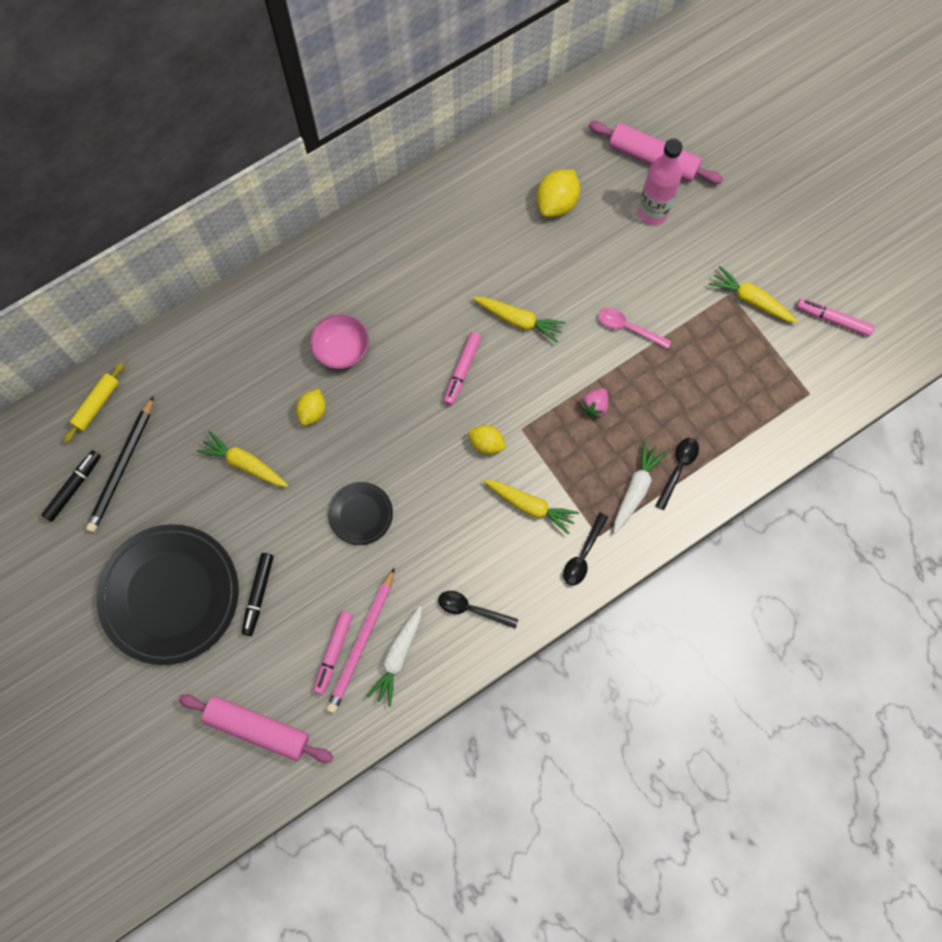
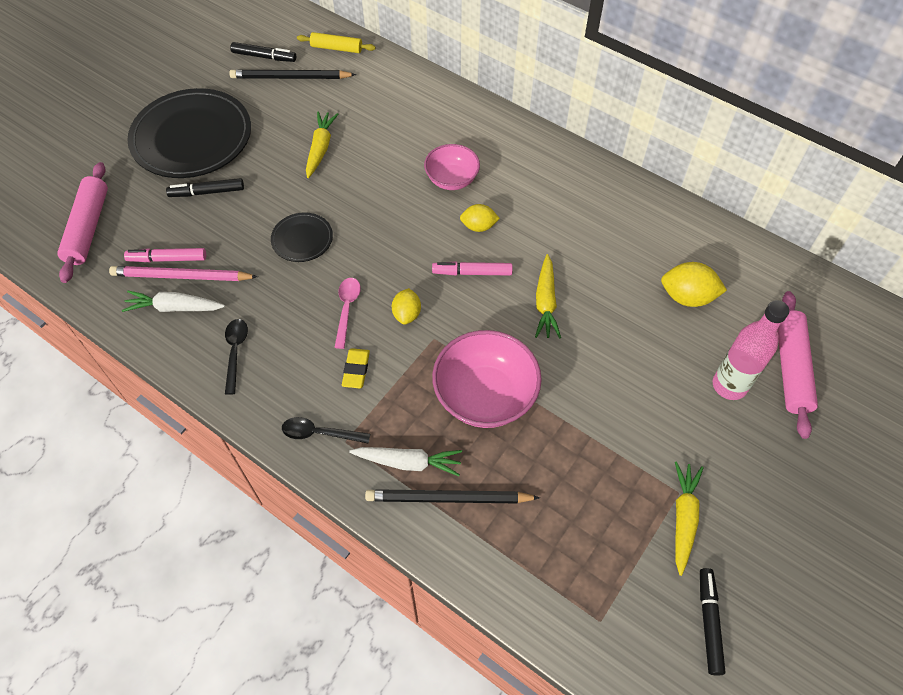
camera: 70 degrees right, 15 degrees down
(312, 411) = (385, 177): yellow lemon -> yellow lemon (478, 226)
(530, 506) = (356, 370): yellow carrot -> yellow eraser
(594, 406) = (485, 396): pink strawberry -> pink bowl
(628, 327) = (586, 401): pink spoon -> pink spoon (347, 309)
(678, 468) = (448, 498): black spoon -> black pencil
(833, 319) = (709, 622): pink marker -> black marker

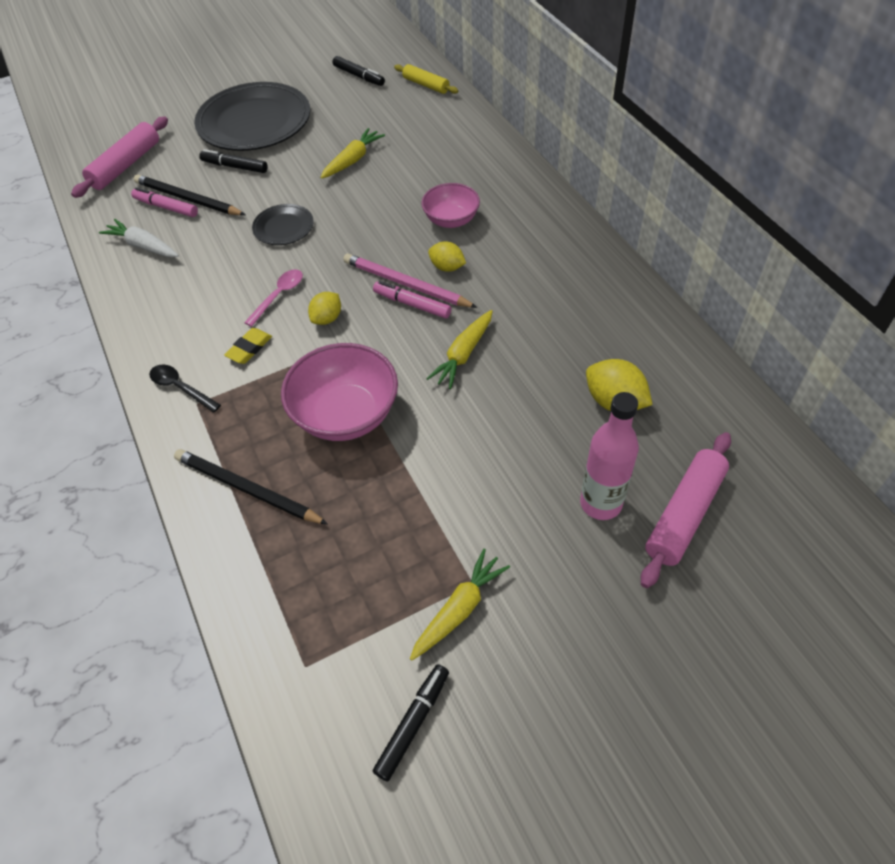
camera: 30 degrees right, 5 degrees down
(181, 276) = (166, 224): pink pencil -> pink pencil (406, 284)
(235, 352) = (164, 297): black spoon -> none
(290, 77) = (369, 98): black pencil -> black pencil (188, 199)
(408, 462) = (236, 443): white carrot -> none

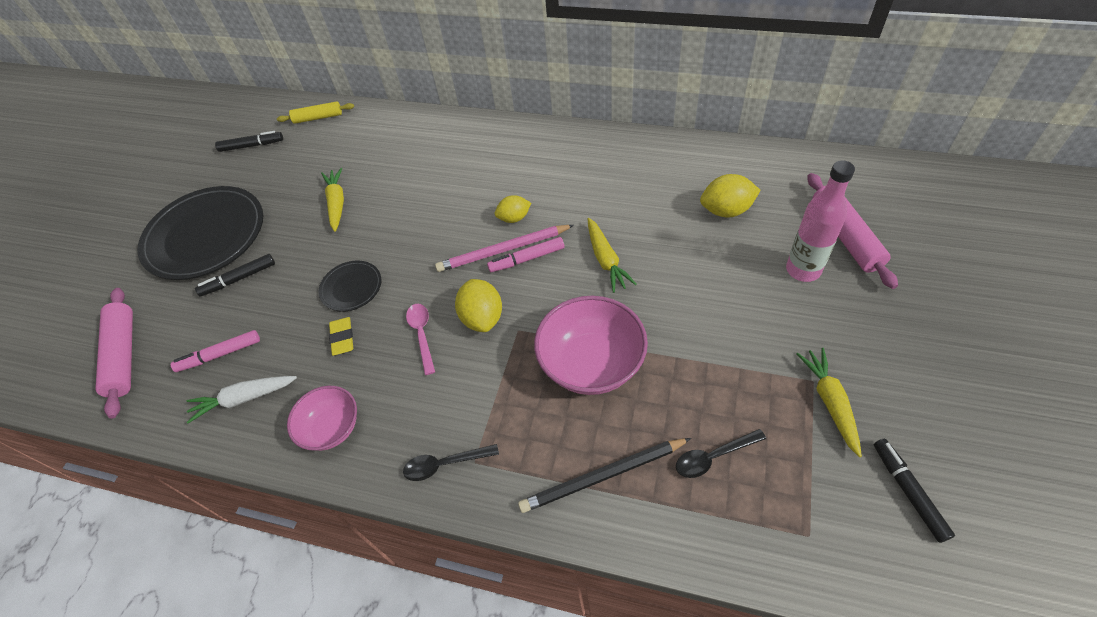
camera: 45 degrees left, 0 degrees up
(188, 199) = (231, 333): black pencil -> none
(249, 348) = (455, 388): yellow eraser -> yellow eraser (342, 338)
(325, 552) = (713, 457): none -> black spoon
(327, 318) = (482, 318): yellow lemon -> yellow lemon, size x1.53
(451, 220) = (471, 188): pink bowl -> pink bowl (332, 428)

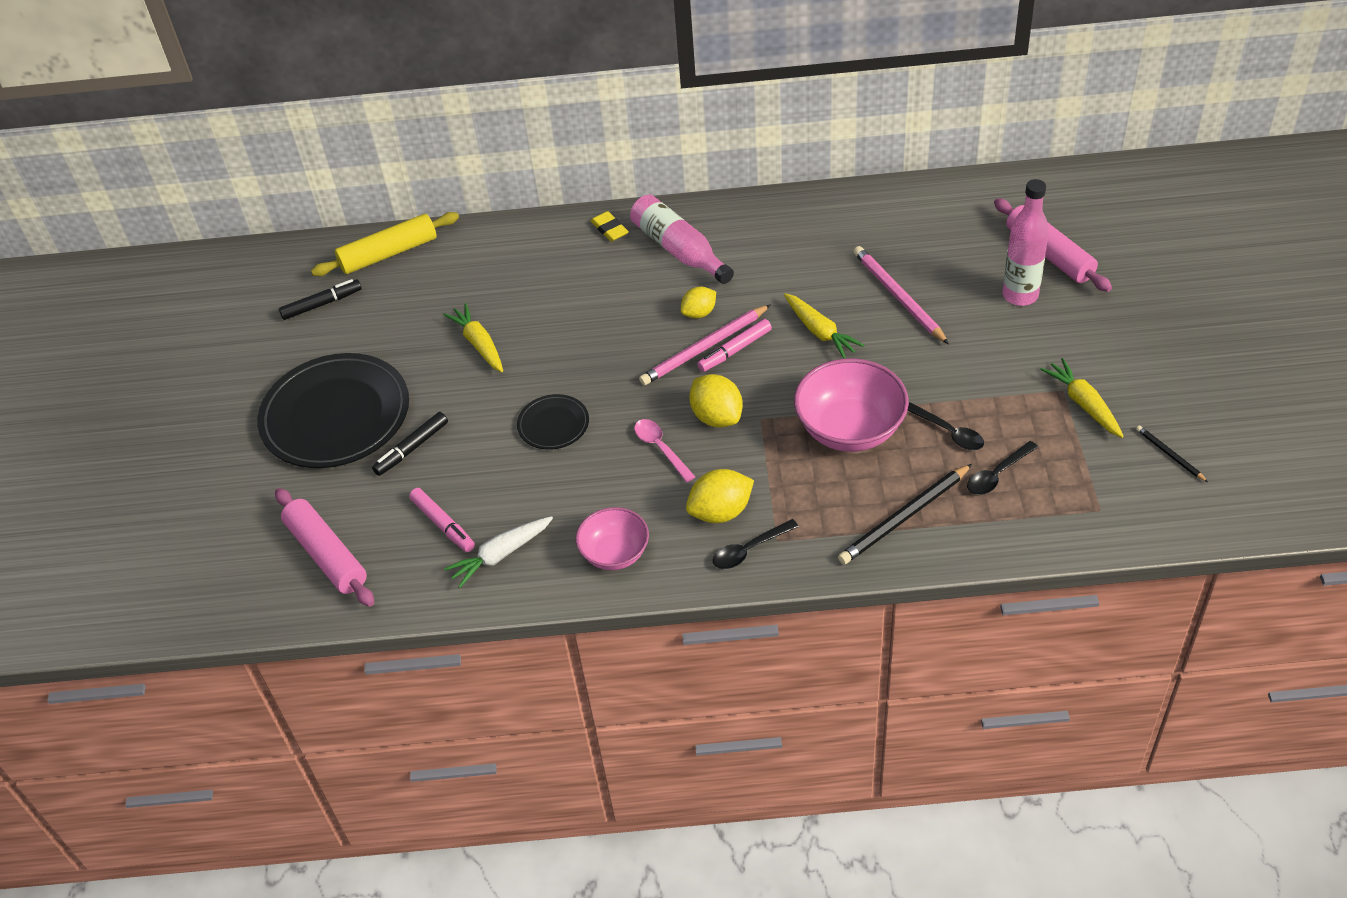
camera: 20 degrees left, 5 degrees down
(219, 355) = (443, 524): pink marker -> pink marker turned 90 degrees counterclockwise
(318, 118) = (389, 254): yellow rolling pin -> yellow rolling pin, size x1.58
(342, 338) = (574, 473): yellow eraser -> yellow eraser (609, 229)
(525, 160) = (679, 250): none -> pink bottle
(683, 395) = (949, 432): none -> black spoon
(688, 244) = (898, 297): none -> pink pencil
(726, 210) = (923, 255): yellow lemon -> yellow lemon (720, 512)
(908, 491) = (1169, 455): black marker -> black pencil

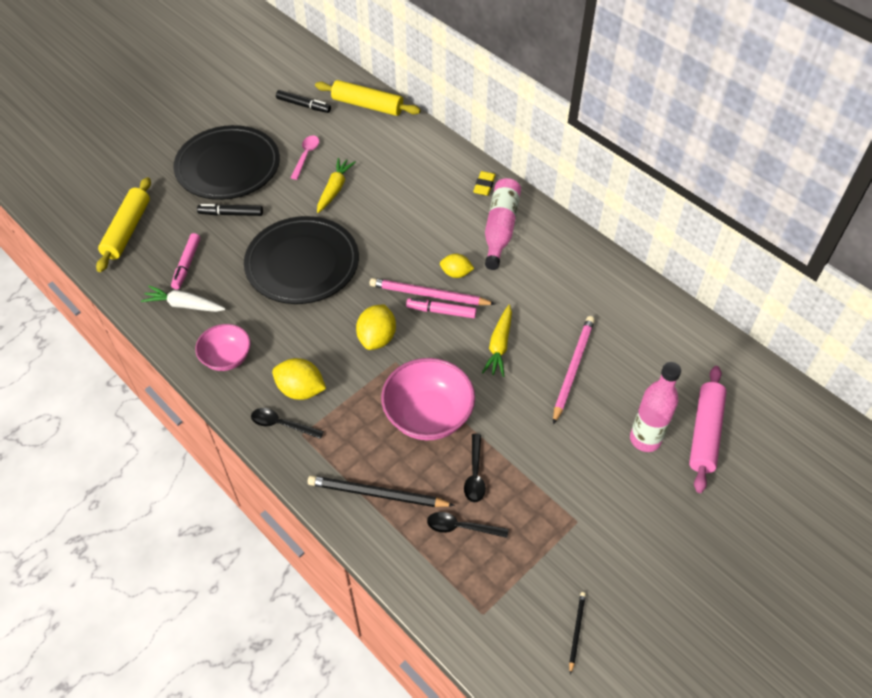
camera: 45 degrees right, 5 degrees up
(327, 554) = (127, 230): pink rolling pin -> yellow rolling pin
(553, 424) = (302, 263): black plate -> black plate, size x2.13
(660, 448) = (327, 326): pink spoon -> pink spoon (306, 156)
(1083, 404) = (576, 543): yellow carrot -> none

